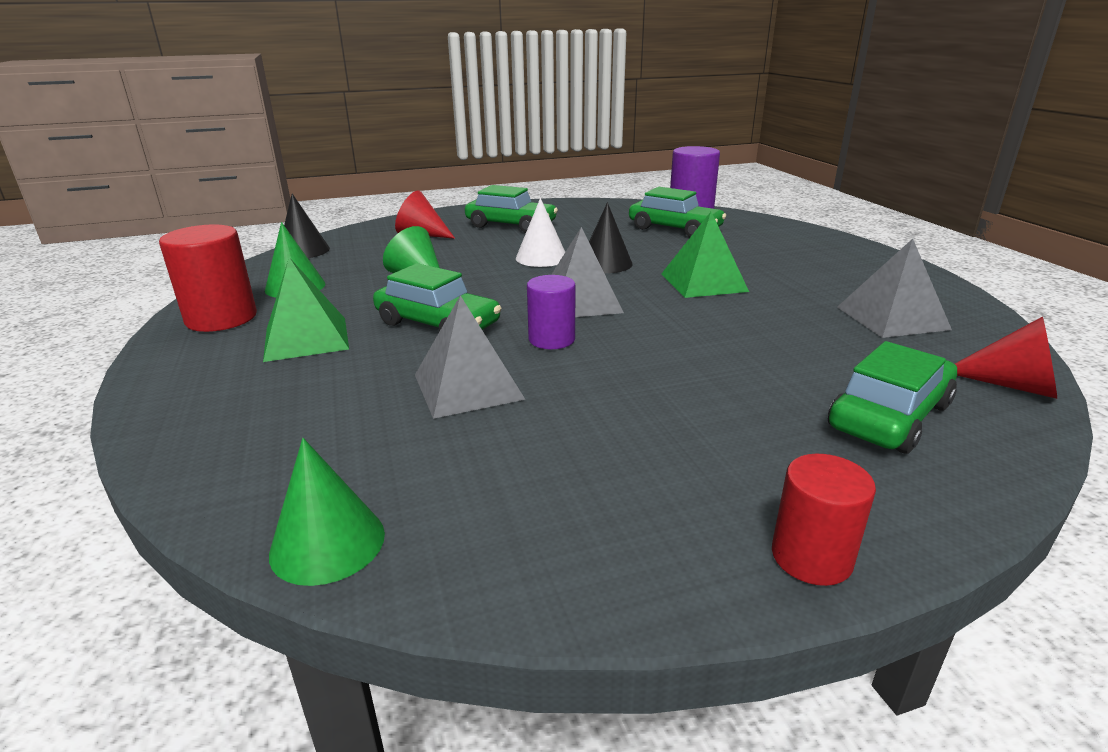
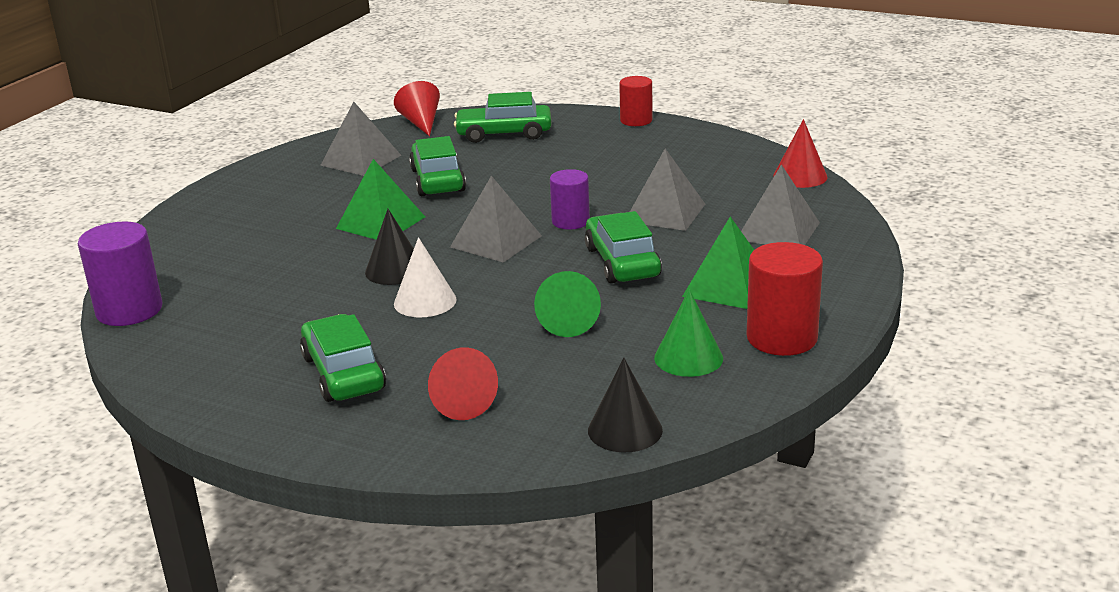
camera: 135 degrees left, 0 degrees up
(294, 416) = (778, 231): none -> grey pyramid
(327, 543) = (800, 176): green cone -> red cone
(674, 229) = (231, 287): green car -> green car (437, 180)

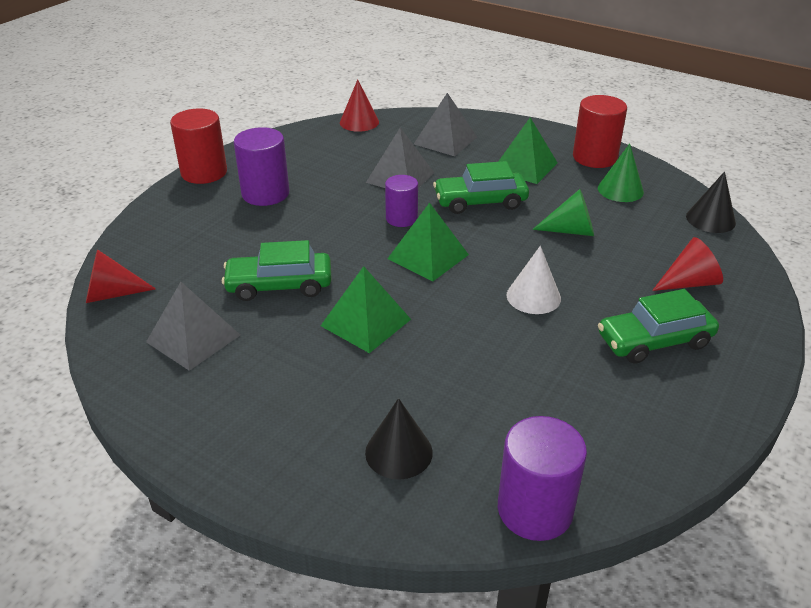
camera: 85 degrees left, 10 degrees up
(395, 270) = (472, 313): black cone -> black cone (398, 452)
(496, 241) = (428, 256): grey pyramid -> green pyramid
(504, 134) = (184, 242): green car -> none
(602, 152) = (265, 194): none -> purple cylinder
(636, 120) = (204, 172): red cylinder -> red cylinder, size x1.55

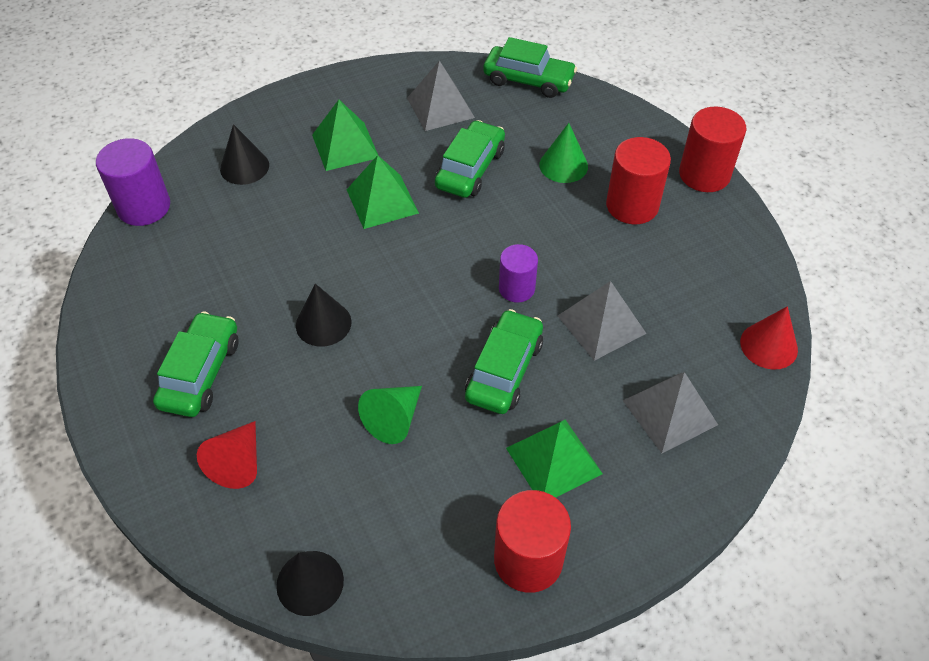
camera: 120 degrees right, 15 degrees up
(112, 294) = (528, 80): red cone -> green car
(265, 194) = (632, 205): purple cylinder -> red cylinder
(428, 256) = (438, 279): green pyramid -> green pyramid (345, 146)
(533, 296) = (323, 323): white cone -> black cone
(620, 190) = (435, 530): green cone -> green cone (563, 165)

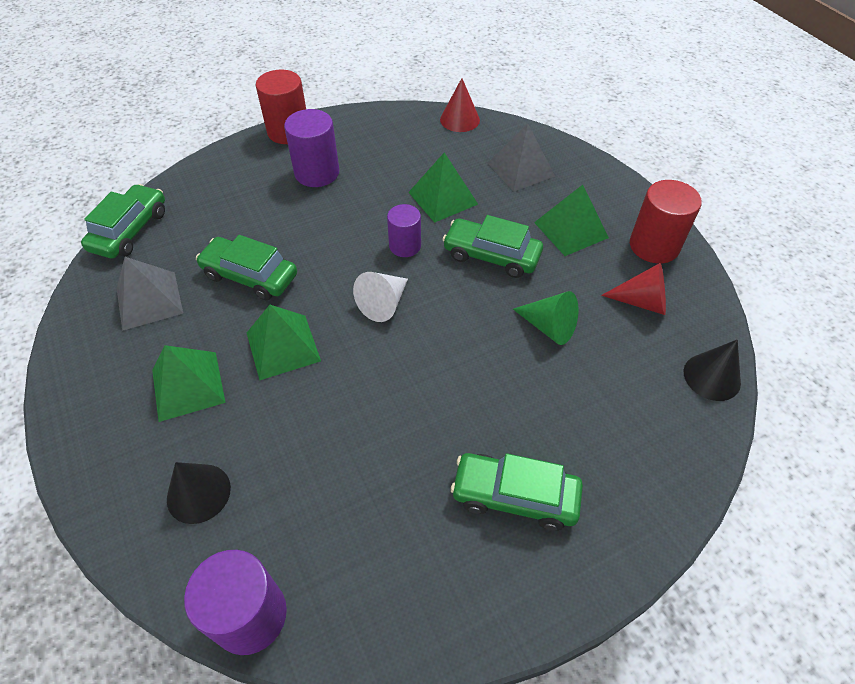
camera: 90 degrees left, 0 degrees up
(238, 462) = (614, 445): red cone -> red cone (642, 302)
(323, 323) = (446, 387): black cone -> none
(432, 272) = (384, 304): none -> white cone
(563, 165) = (259, 211): green cone -> none
(601, 324) = (443, 198): grey pyramid -> green pyramid
(632, 205) = (317, 173): red cylinder -> purple cylinder

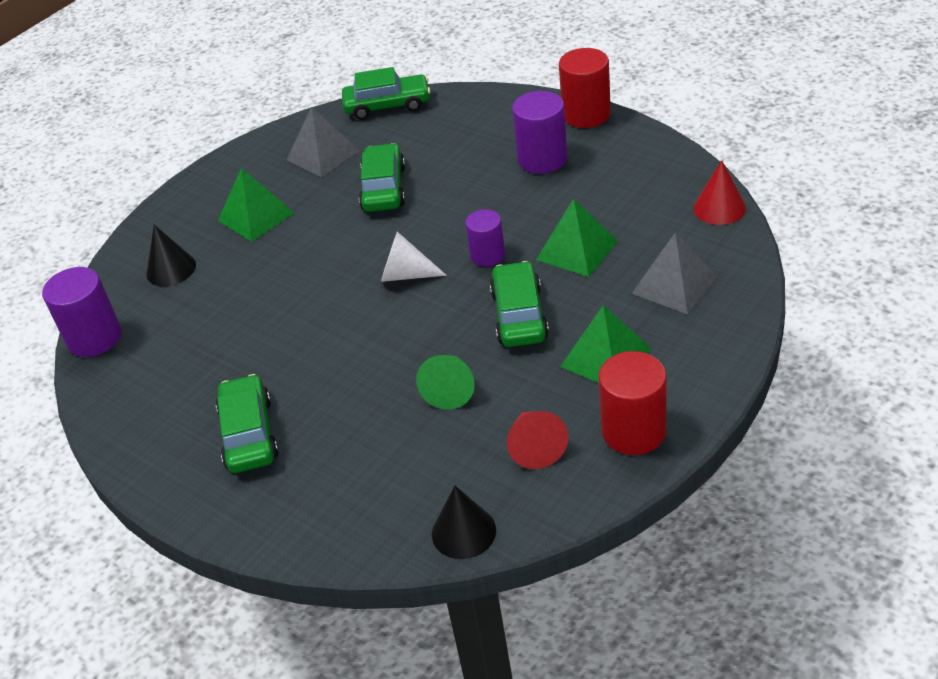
camera: 70 degrees right, 10 degrees down
(283, 346) = (321, 242): green pyramid -> none

